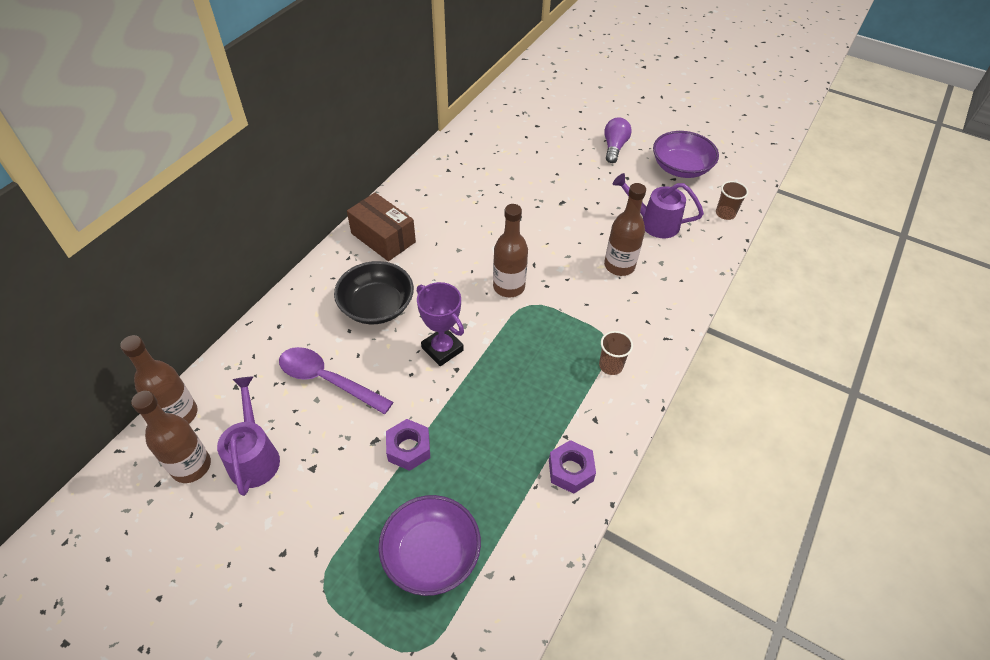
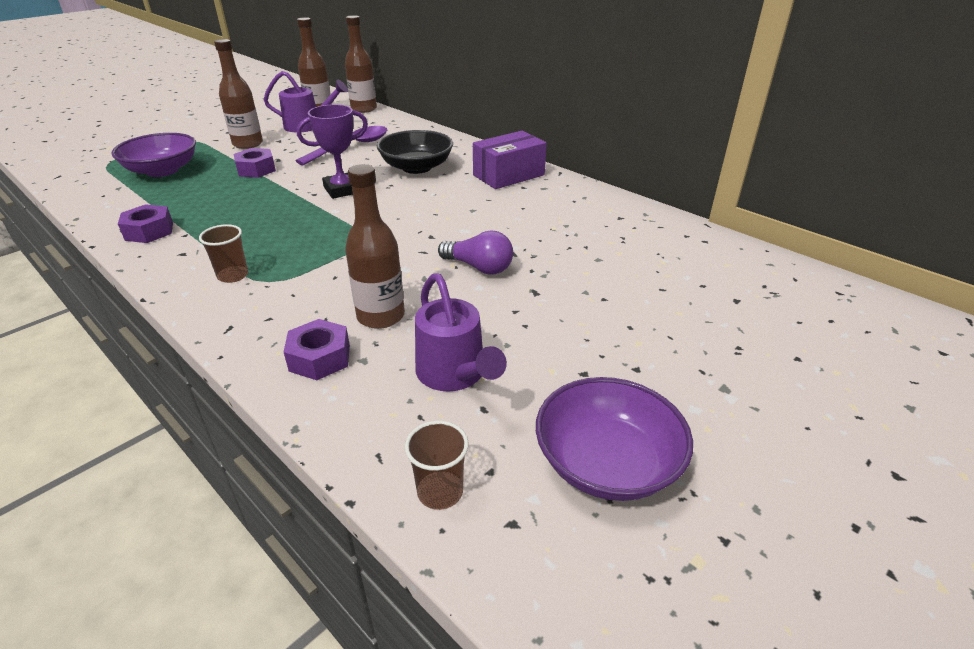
camera: 105 degrees right, 15 degrees down
(383, 238) = (508, 175): brown box -> purple box
(509, 287) = (397, 231): brown bottle -> brown bottle (248, 144)
(614, 147) = (678, 377): purple light bulb -> purple light bulb (479, 267)
(653, 222) = (455, 375): purple watering can -> purple watering can turned 120 degrees clockwise
(669, 281) = (320, 358): none -> purple nut

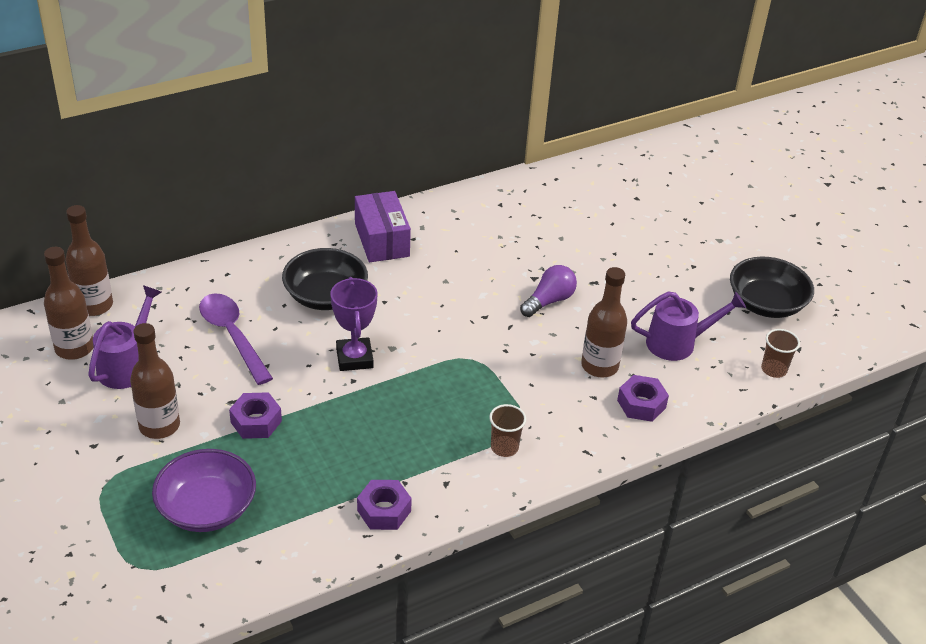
camera: 75 degrees left, 5 degrees up
(606, 463) = (766, 304): purple bowl -> black bowl

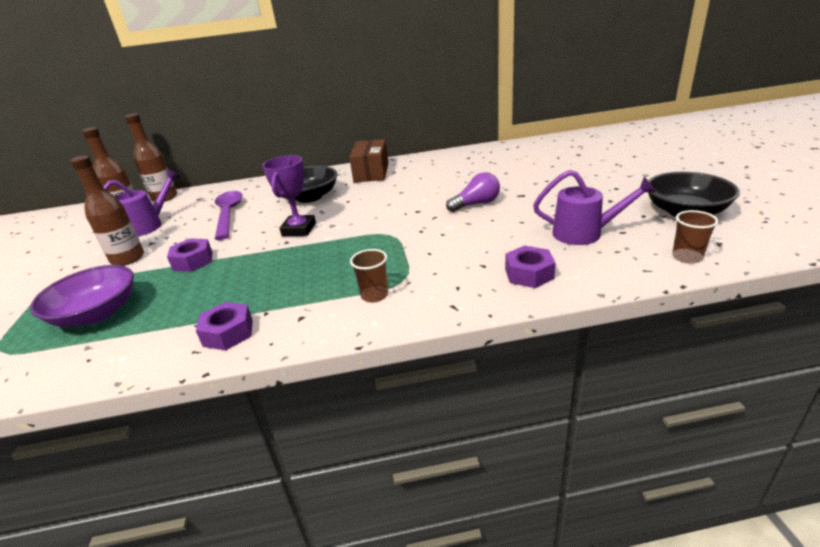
camera: 25 degrees right, 10 degrees down
(381, 240) = (371, 172): purple box -> brown box
(599, 366) = (499, 245): brown bottle -> none

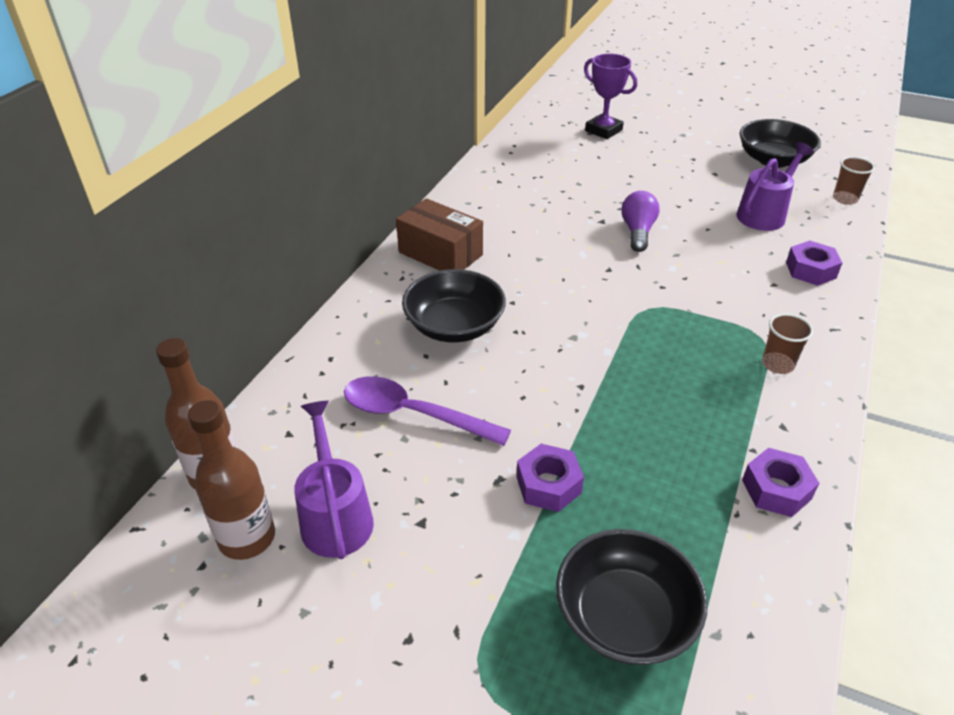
camera: 60 degrees left, 10 degrees up
(97, 313) = (624, 616): purple bowl -> black bowl
(128, 259) = (456, 560): brown bottle -> none
(299, 229) = (555, 365): purple trophy -> purple trophy (603, 130)

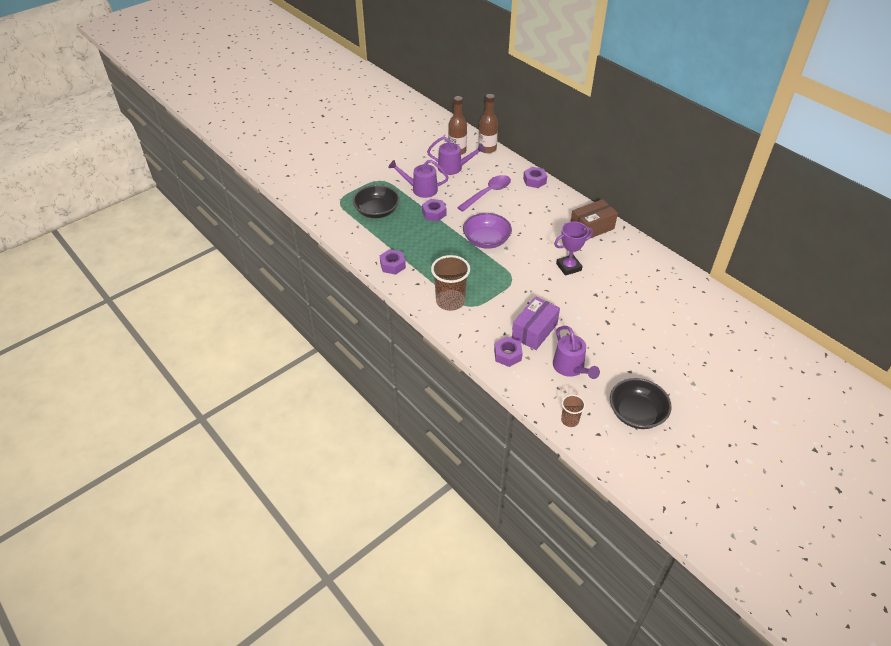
camera: 115 degrees right, 5 degrees up
(327, 354) = (534, 181): none -> purple nut
(454, 326) = (533, 217): black bowl -> none
(469, 553) = (420, 189): none -> purple watering can
(574, 368) = (486, 240): none -> purple bowl
(603, 130) = (712, 342): purple trophy -> purple trophy (568, 267)
(637, 232) = (578, 303): purple light bulb -> none
(736, 257) = (534, 331): none -> purple box
(777, 364) = (450, 301): brown cup -> brown cup, size x1.87

